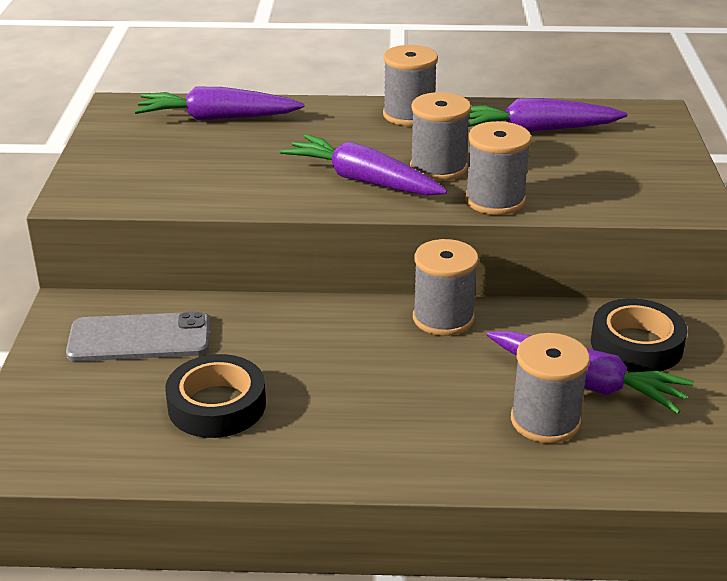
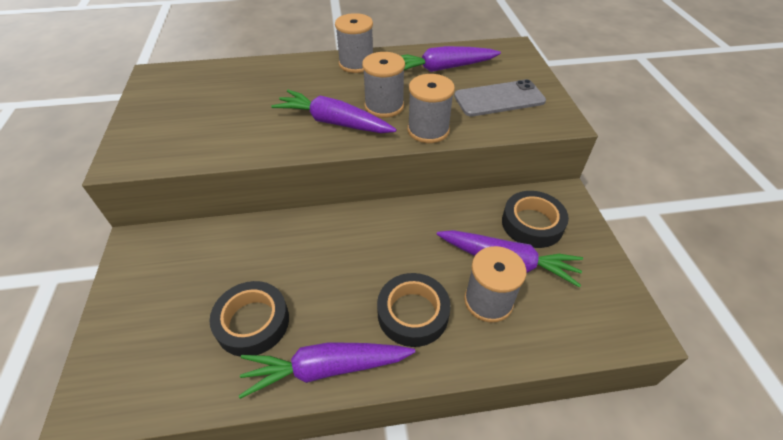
camera: 10 degrees left, 15 degrees up
(139, 338) = (189, 265): grey phone -> grey phone (499, 99)
(217, 118) = (224, 79): purple carrot -> purple carrot (326, 369)
(435, 421) = (413, 313): none -> black tape
(443, 318) = (402, 217): grey spool -> none

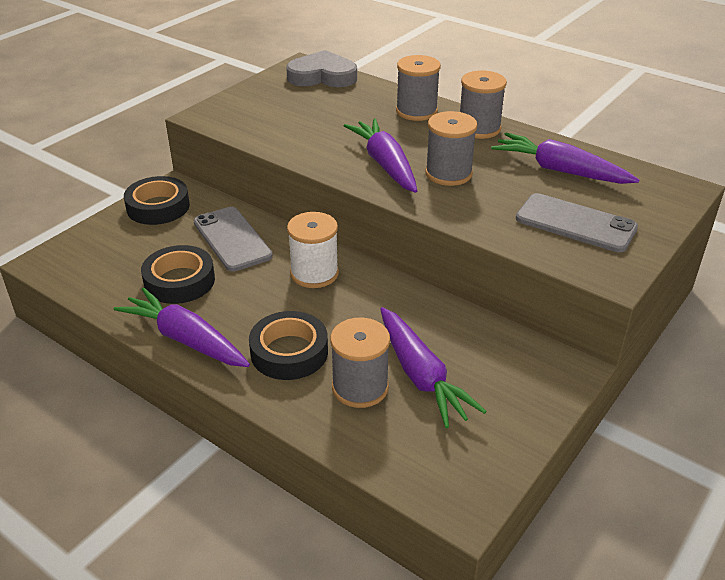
camera: 45 degrees right, 10 degrees down
(185, 76) = (322, 76): none -> grey heart
(249, 254) = (232, 239): none -> grey phone
(348, 238) = (314, 273): none -> white spool
(428, 130) = (457, 211): grey spool -> grey spool (416, 111)
(532, 224) = (493, 366): black tape -> black tape (158, 207)

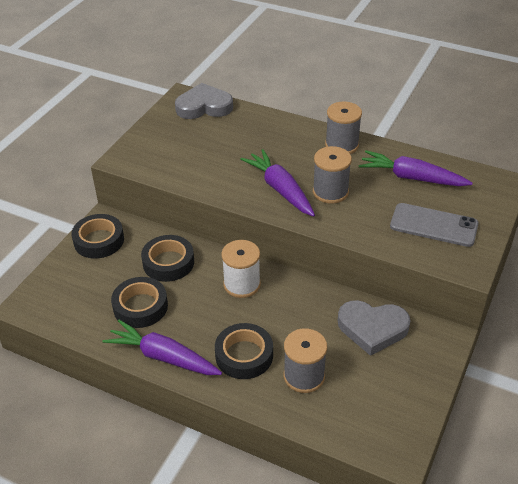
camera: 10 degrees left, 5 degrees up
(232, 239) = (168, 262): grey phone -> black tape
(416, 111) = (289, 134): grey spool -> none
(421, 375) = (344, 359): purple carrot -> none
(469, 345) = (372, 328): none -> grey heart

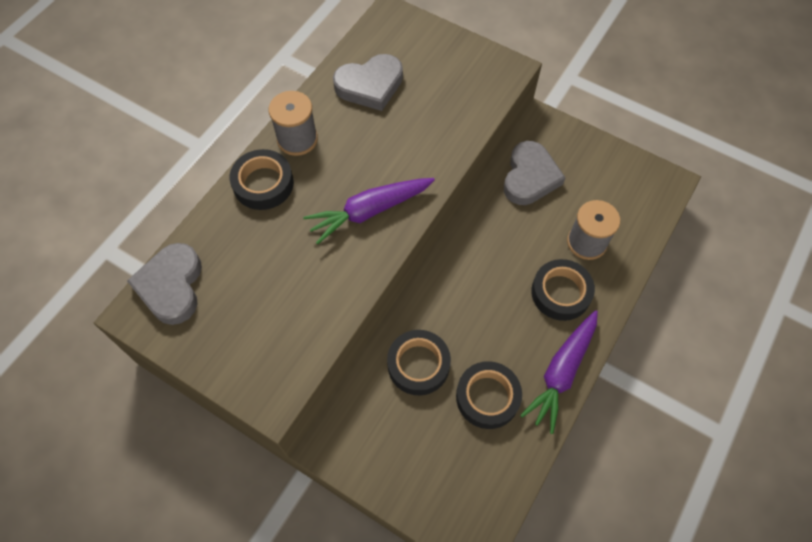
camera: 85 degrees left, 20 degrees up
(99, 240) = (368, 451): black tape -> black tape (263, 184)
(242, 284) = (461, 287): white spool -> none
(330, 192) = (381, 162): grey spool -> none
(412, 178) = (370, 85): purple carrot -> grey heart
(433, 225) = (448, 82): grey phone -> none

